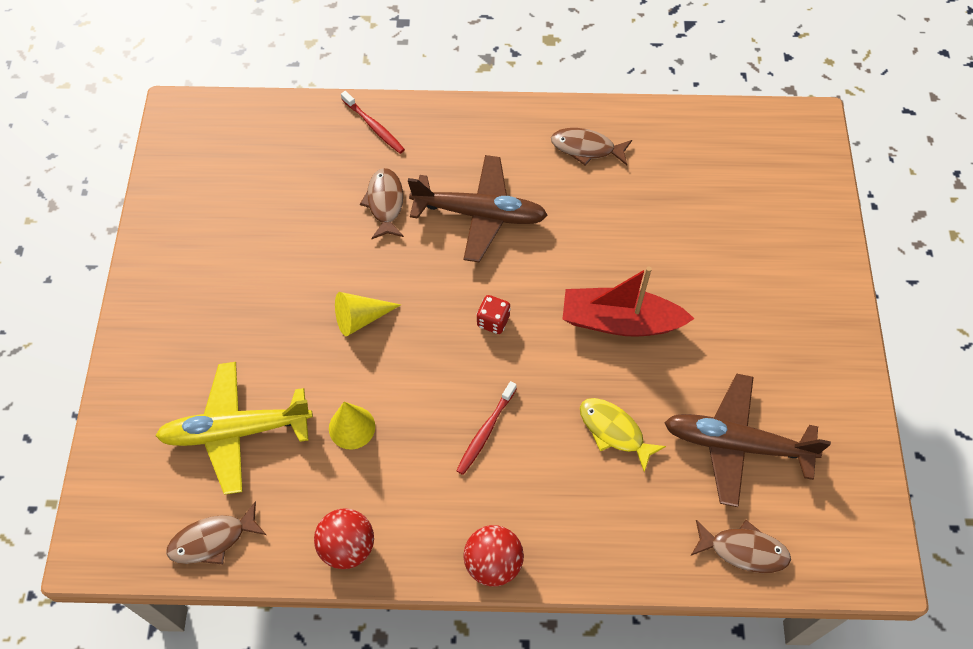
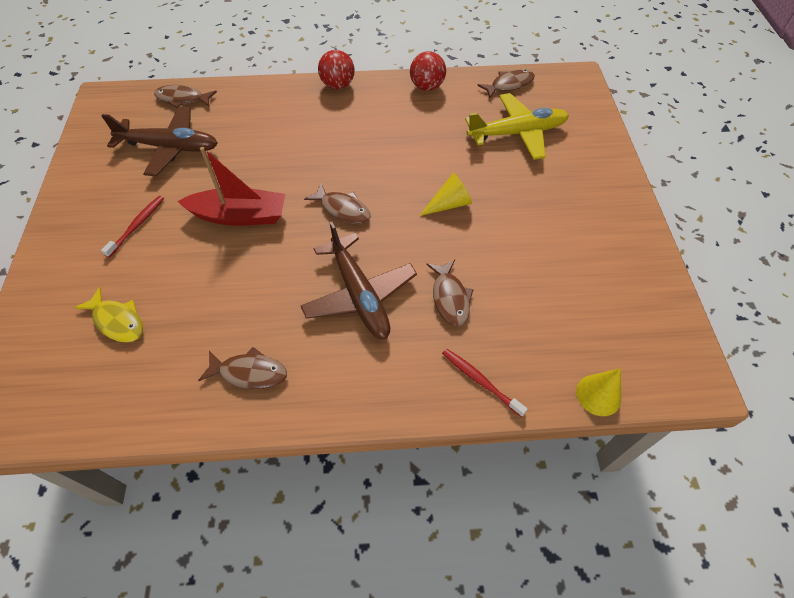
camera: 175 degrees right, 5 degrees down
(352, 427) = (439, 140): yellow cone -> yellow cone (598, 395)
(479, 214) = (359, 294): brown plane -> brown plane turned 120 degrees counterclockwise
(485, 432) = (345, 143): red toothbrush -> red toothbrush (137, 225)
(493, 321) = (343, 209): red dice -> brown fish
(614, 431) = (255, 149): yellow fish -> yellow fish (117, 321)

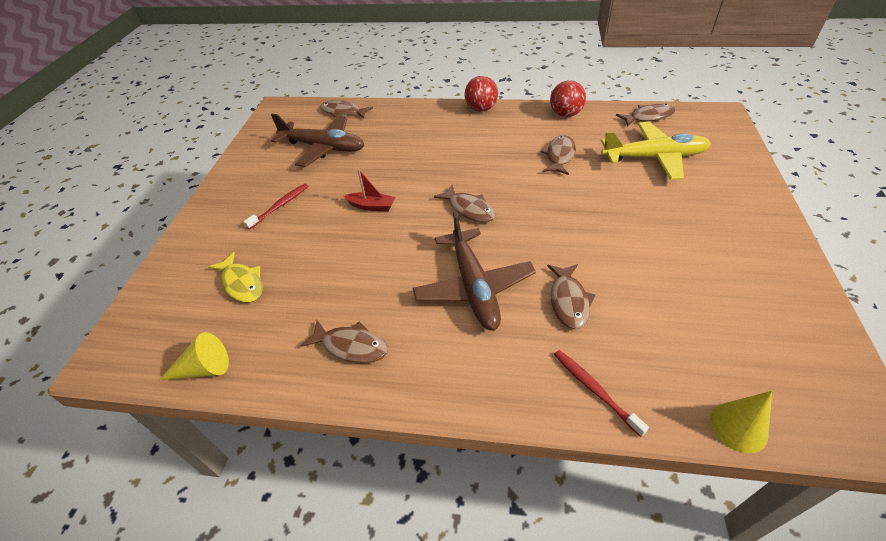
camera: 15 degrees right, 10 degrees down
(240, 216) = (372, 206): red boat -> red boat, size x0.53
(426, 138) = (559, 156): none -> brown fish
(449, 204) = (577, 214): yellow cone -> yellow cone (204, 369)

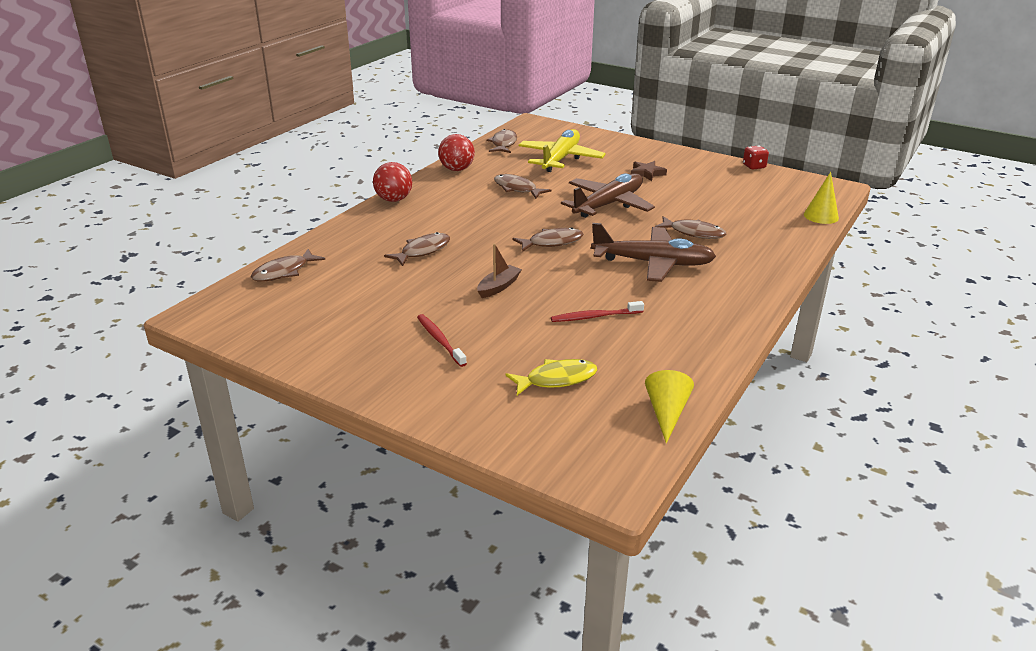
camera: 70 degrees left, 15 degrees down
(323, 147) = (349, 297): brown plane -> brown plane (608, 205)
(351, 346) = (685, 329): brown fish -> brown fish (423, 251)
(372, 206) = (498, 287): red boat -> brown boat
(594, 389) = (776, 247): red toothbrush -> red toothbrush (594, 317)
(688, 224) = (647, 173): none -> brown star
(829, 313) = (754, 166): none -> red dice

